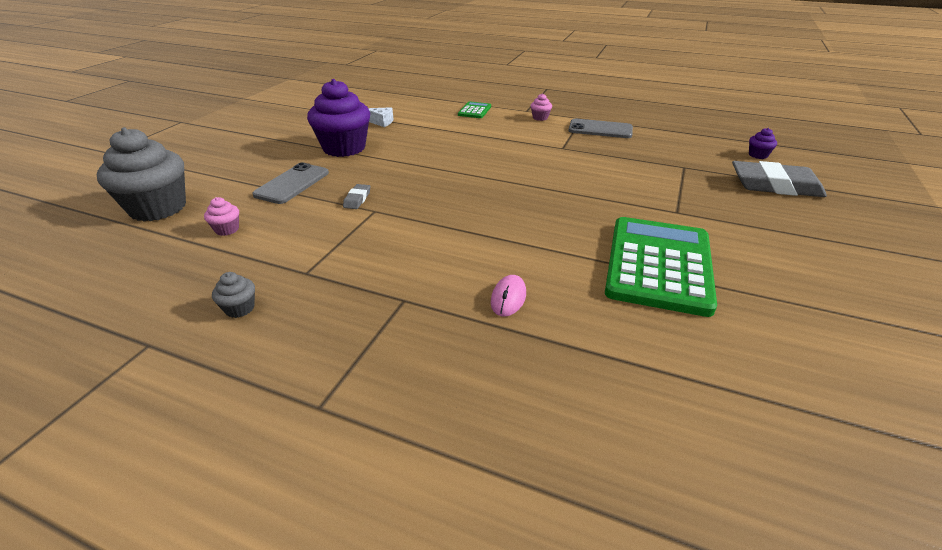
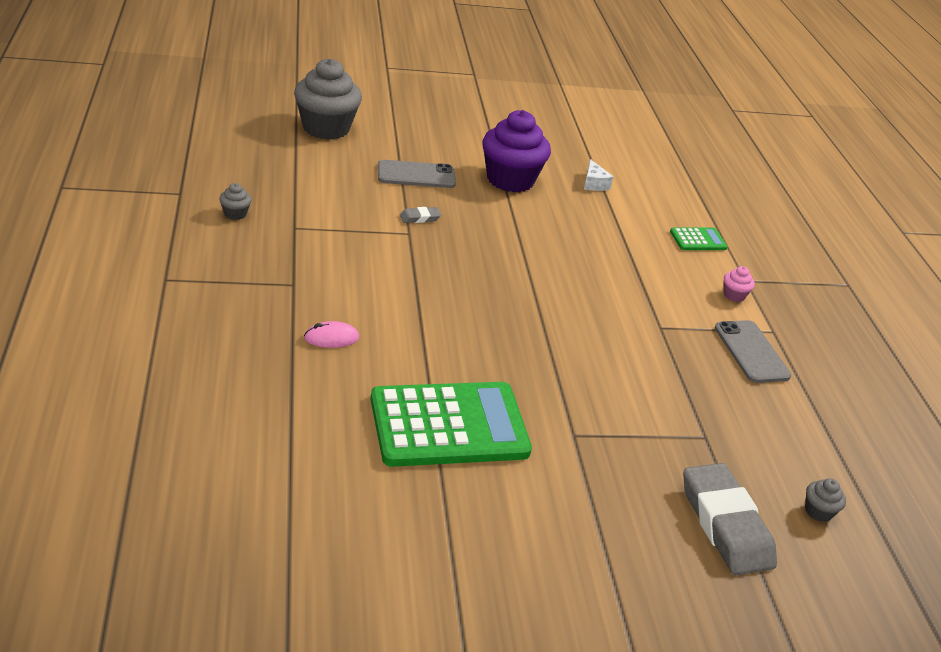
camera: 55 degrees right, 0 degrees up
(227, 229) = (322, 171): pink cupcake -> none
(758, 155) = (818, 511): purple cupcake -> grey cupcake

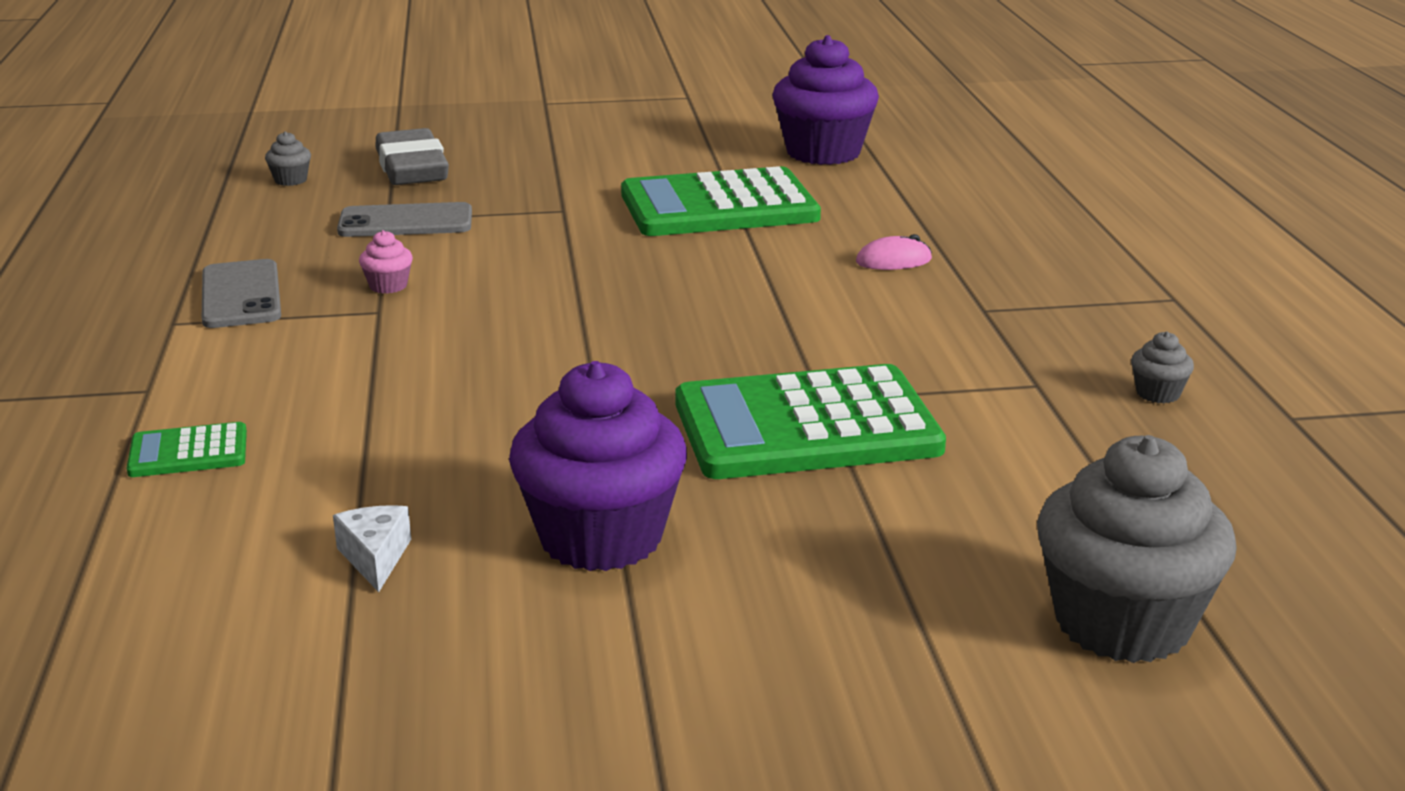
camera: 175 degrees left, 10 degrees down
(338, 517) = (823, 152): none -> purple cupcake
(416, 175) = (837, 518): grey phone -> grey phone (405, 222)
(420, 218) = (806, 426): grey eraser -> green calculator
(734, 295) = (198, 363): pink cupcake -> pink cupcake (388, 286)

